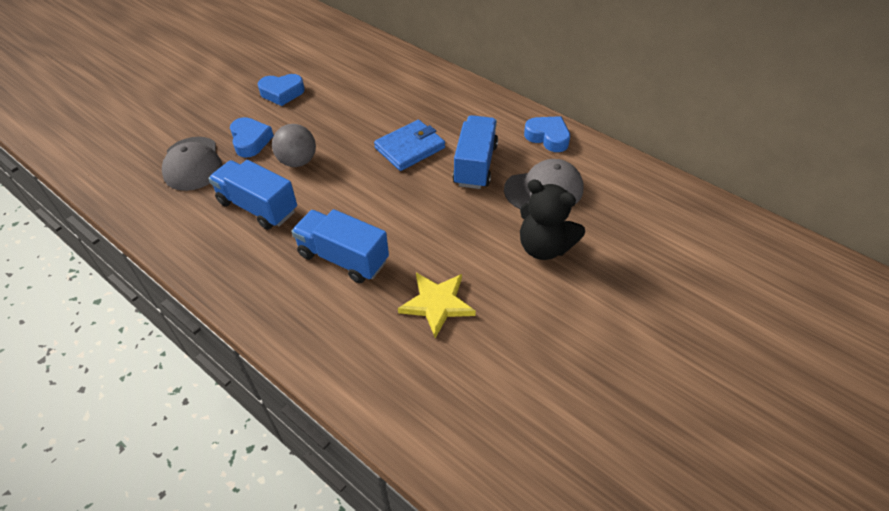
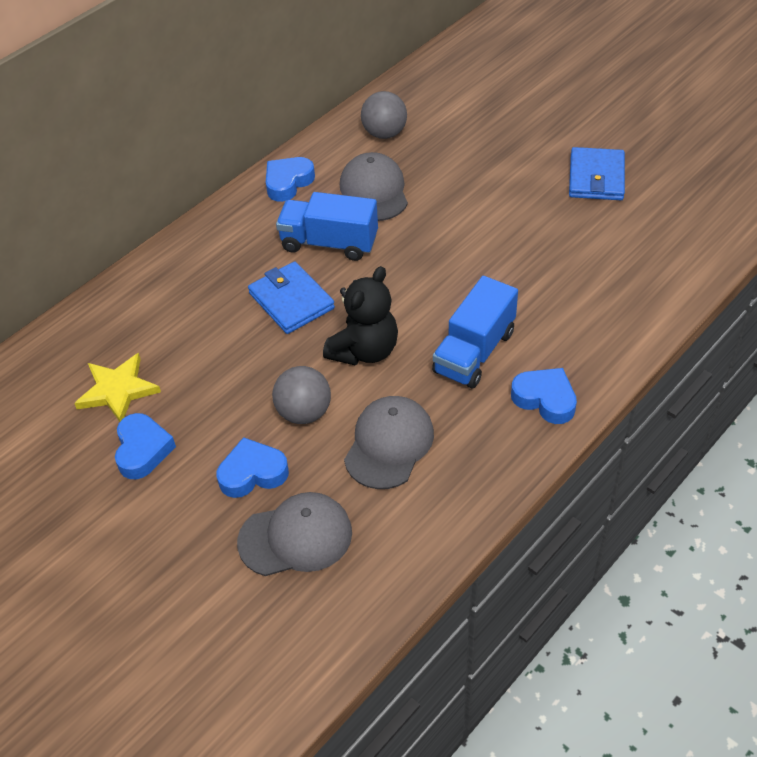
camera: 85 degrees left, 0 degrees up
(258, 207) = (389, 444): blue truck -> grey cap
(282, 306) = (545, 399): none -> blue heart
(437, 304) = (534, 274): yellow star -> yellow star (118, 390)
(544, 247) = (457, 196): black teddy bear -> black teddy bear (364, 350)
(591, 368) = (596, 177): none -> blue wallet
(628, 194) = (384, 133): none -> grey ball

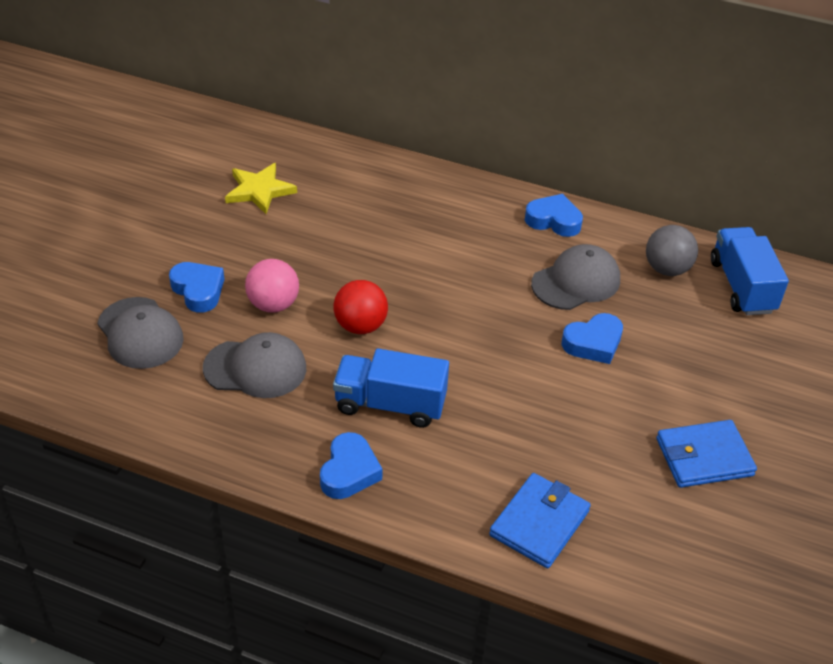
camera: 65 degrees right, 5 degrees down
(143, 450) = (203, 222): blue heart -> blue heart (593, 343)
(291, 301) = (401, 263): blue wallet -> blue wallet (539, 523)
(304, 412) = (273, 304): grey ball -> pink ball
(329, 243) = (487, 268): blue truck -> blue truck (741, 286)
(364, 350) = (360, 326): black teddy bear -> red ball

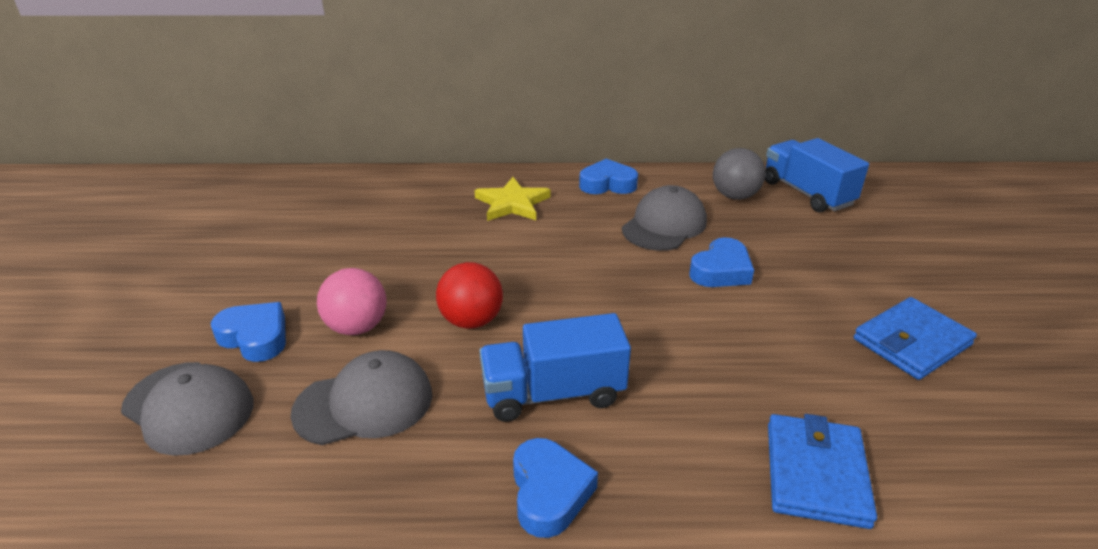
camera: 20 degrees left, 10 degrees down
(259, 191) = (295, 226): yellow star -> yellow star (512, 203)

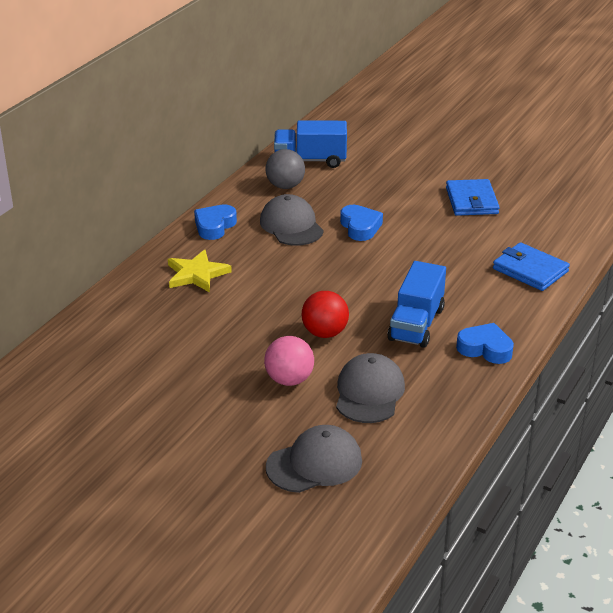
camera: 60 degrees left, 0 degrees up
(255, 337) = (261, 426): blue heart -> none

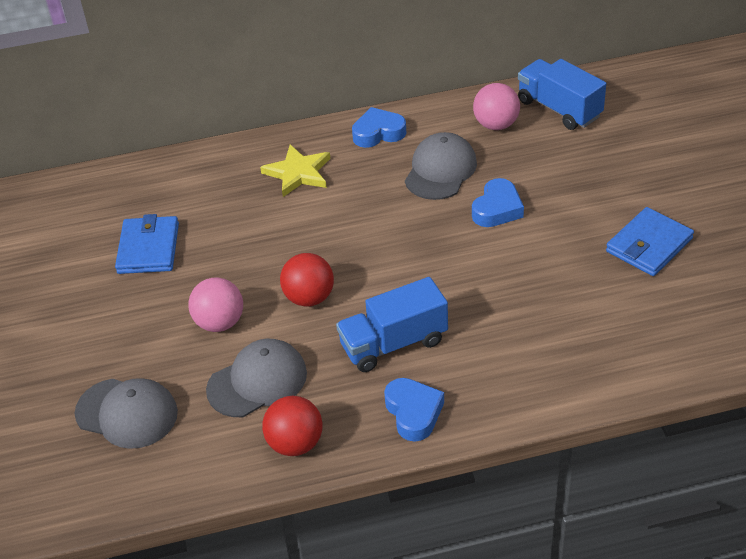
camera: 50 degrees right, 10 degrees up
(285, 186) = (496, 125): grey ball -> pink ball
(447, 406) = (295, 443): none -> red ball
(530, 270) = (586, 361): blue wallet -> blue wallet (148, 248)

